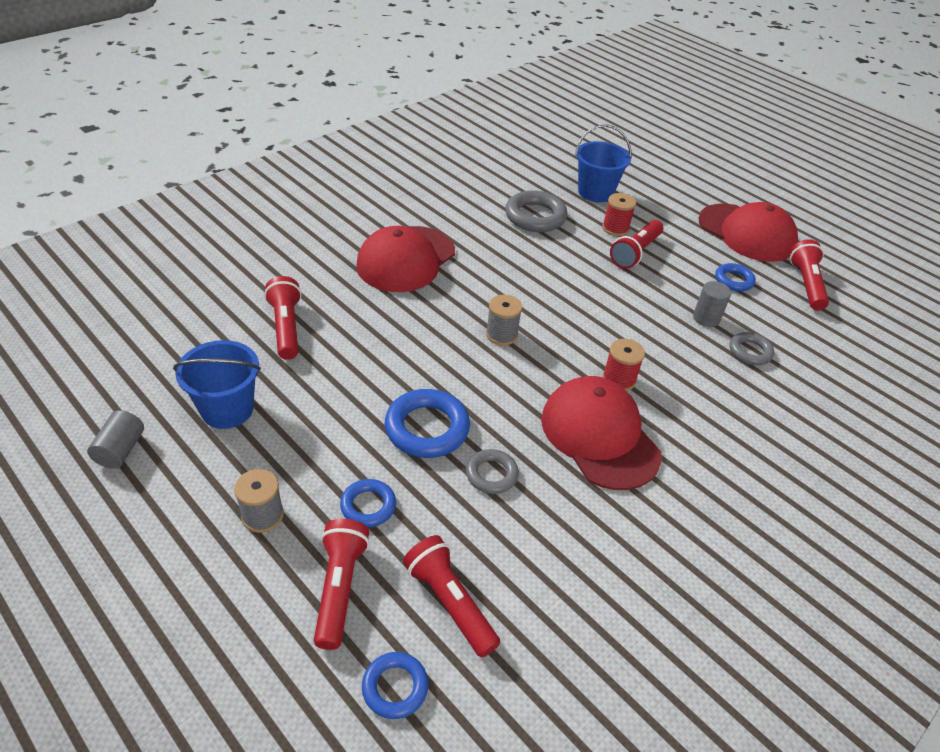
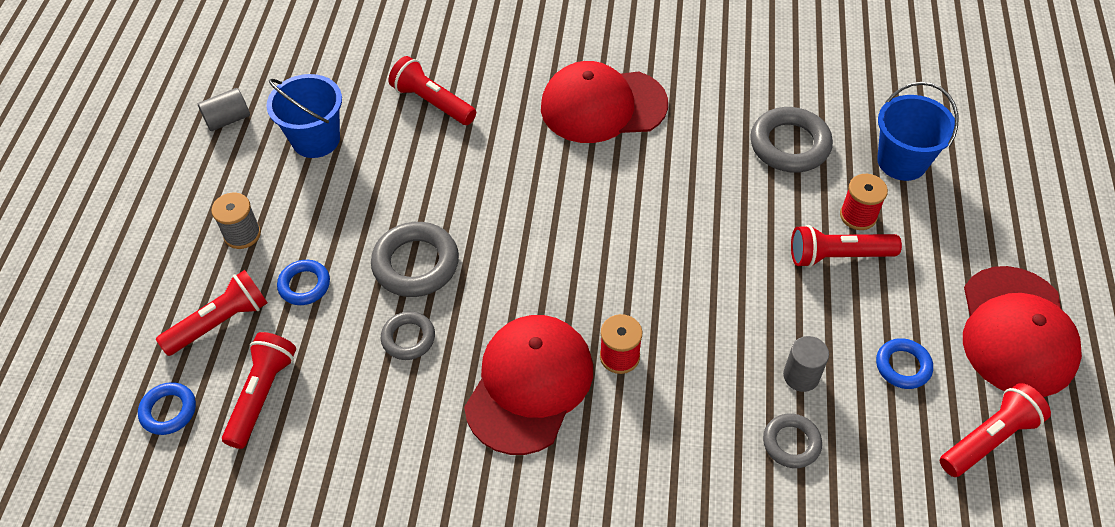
camera: 55 degrees right, 10 degrees up
(286, 327) = (432, 102): red flashlight -> red flashlight turned 90 degrees counterclockwise
(427, 428) = (416, 264): blue ring -> grey ring
(501, 334) = (581, 235): grey spool -> none

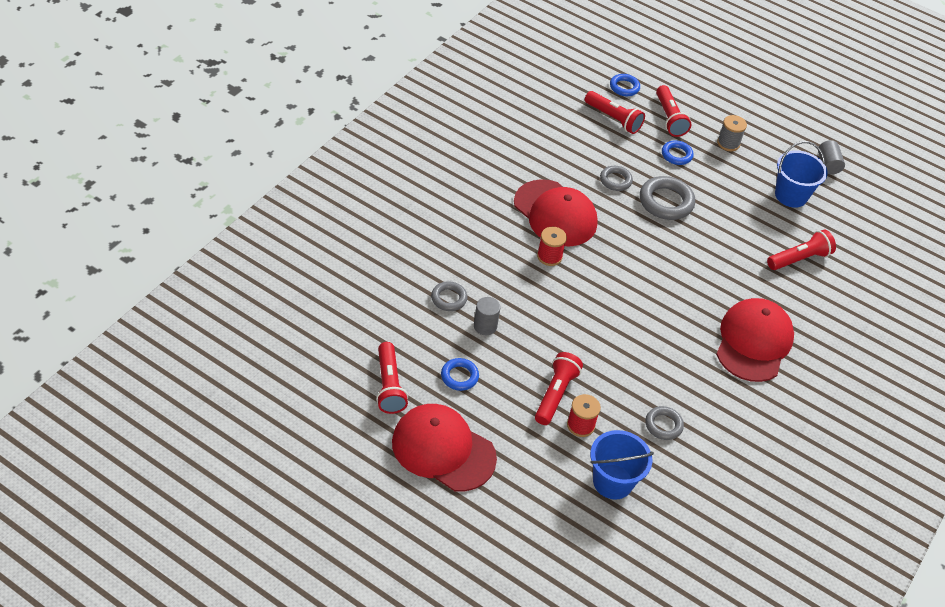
camera: 110 degrees right, 5 degrees down
(789, 145) = (663, 425): grey ring -> grey ring, size x0.59

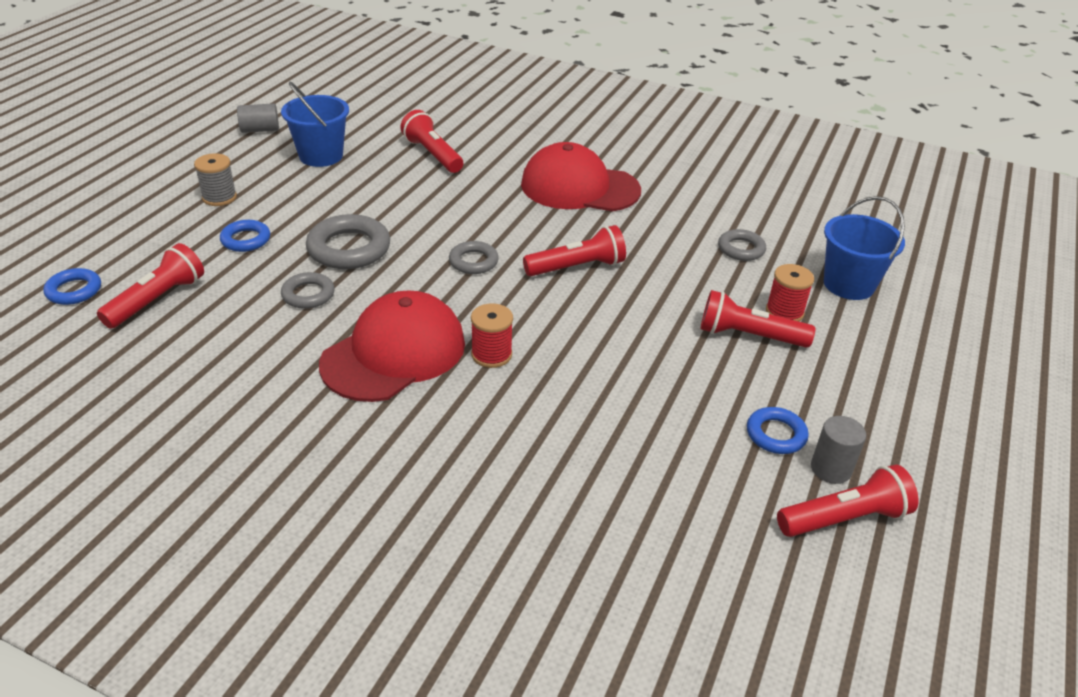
camera: 95 degrees left, 10 degrees down
(443, 450) = (915, 439): red cap -> none
(449, 298) = (625, 464): grey ring -> grey ring (473, 262)
(485, 326) = (663, 415): grey cylinder -> grey cylinder (831, 469)
(669, 118) = (160, 246): red flashlight -> red flashlight (577, 267)

